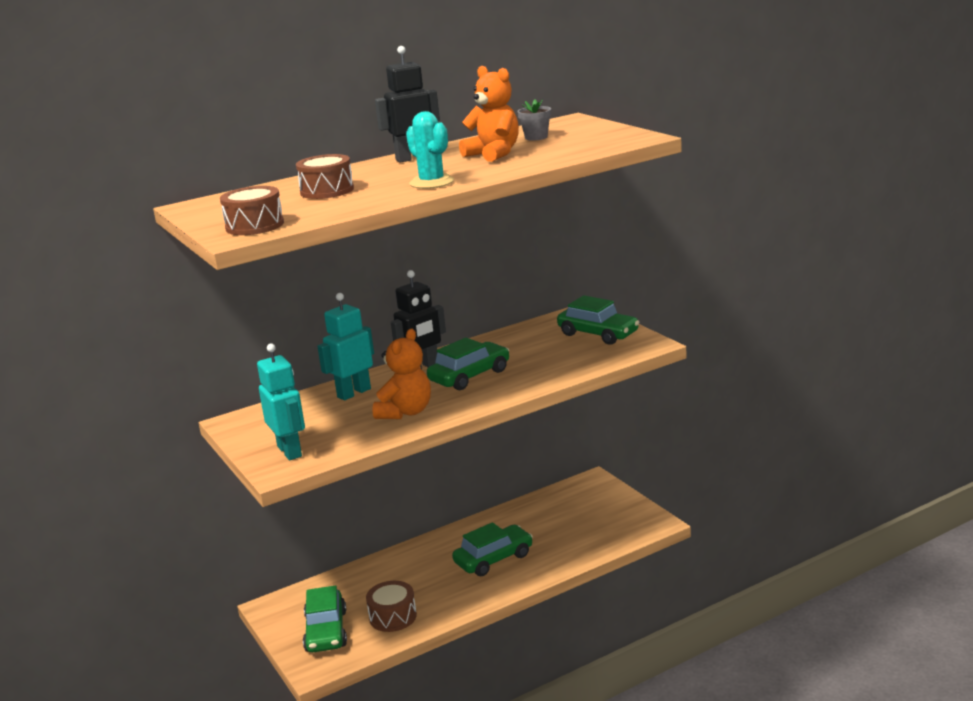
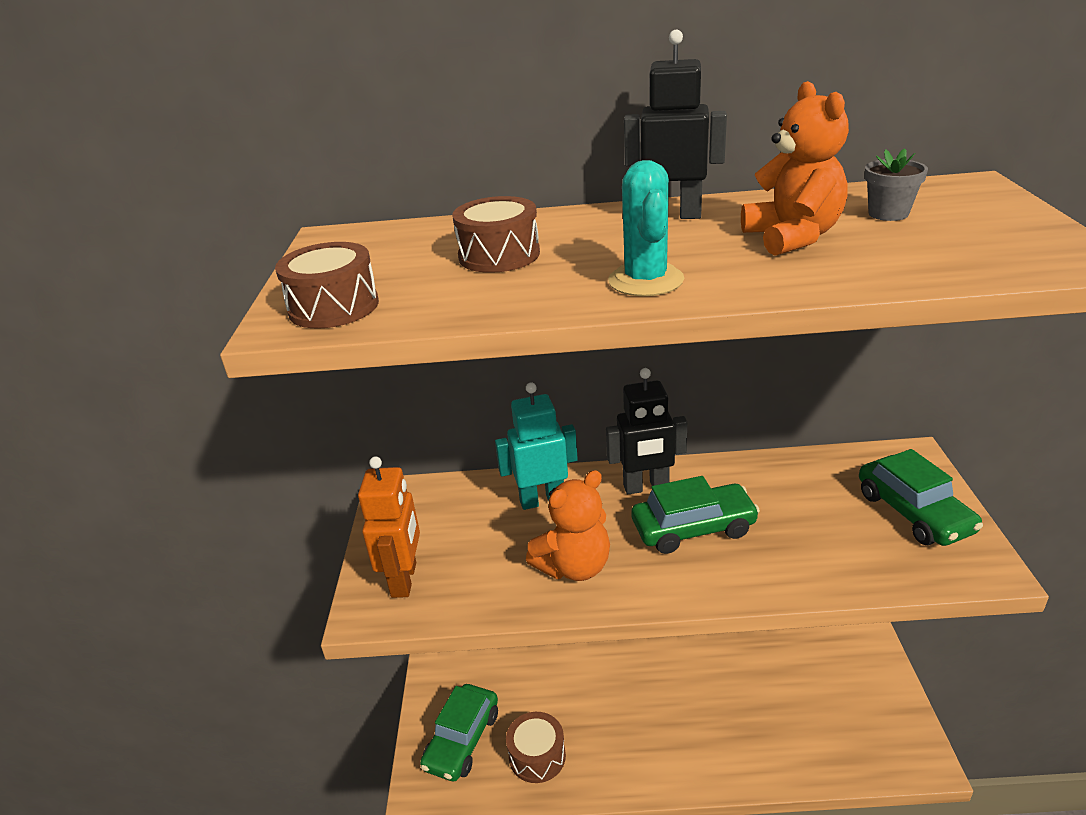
camera: 30 degrees right, 10 degrees up
(290, 451) = (404, 579): turquoise robot -> orange robot
(493, 559) = (691, 719): green car -> none

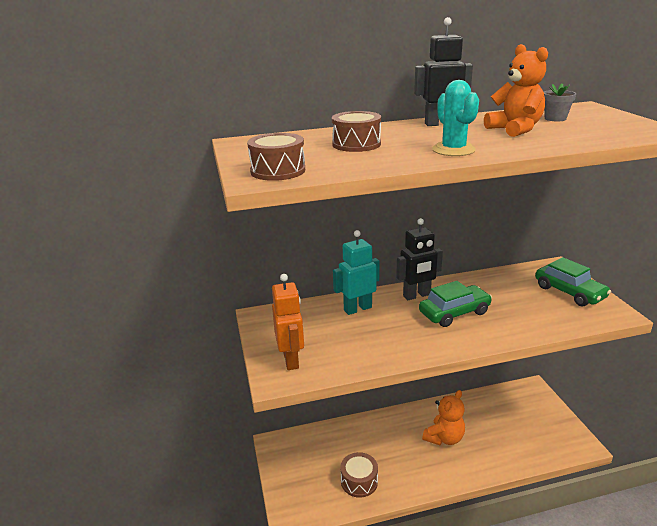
camera: 15 degrees left, 5 degrees down
(462, 740) = (307, 481): green car -> none
(574, 567) = (394, 340): orange teddy bear -> orange teddy bear (444, 438)

